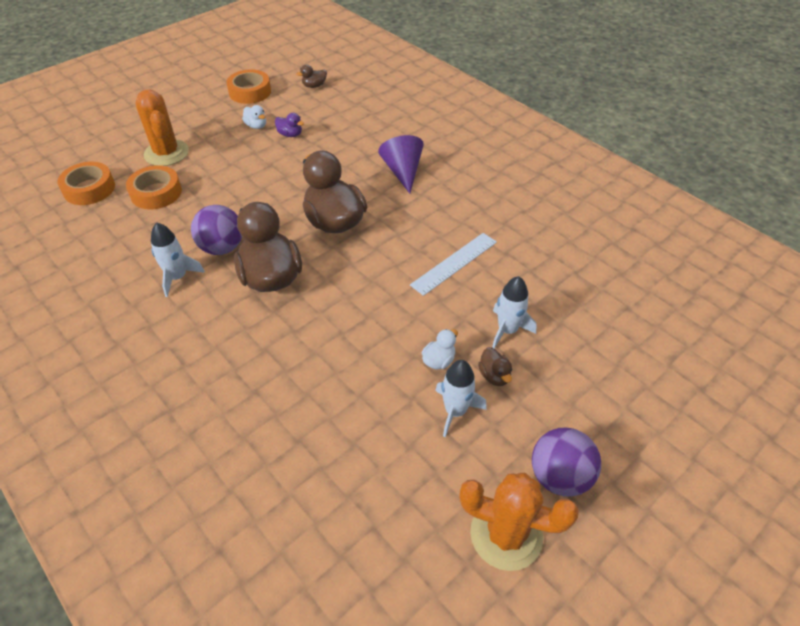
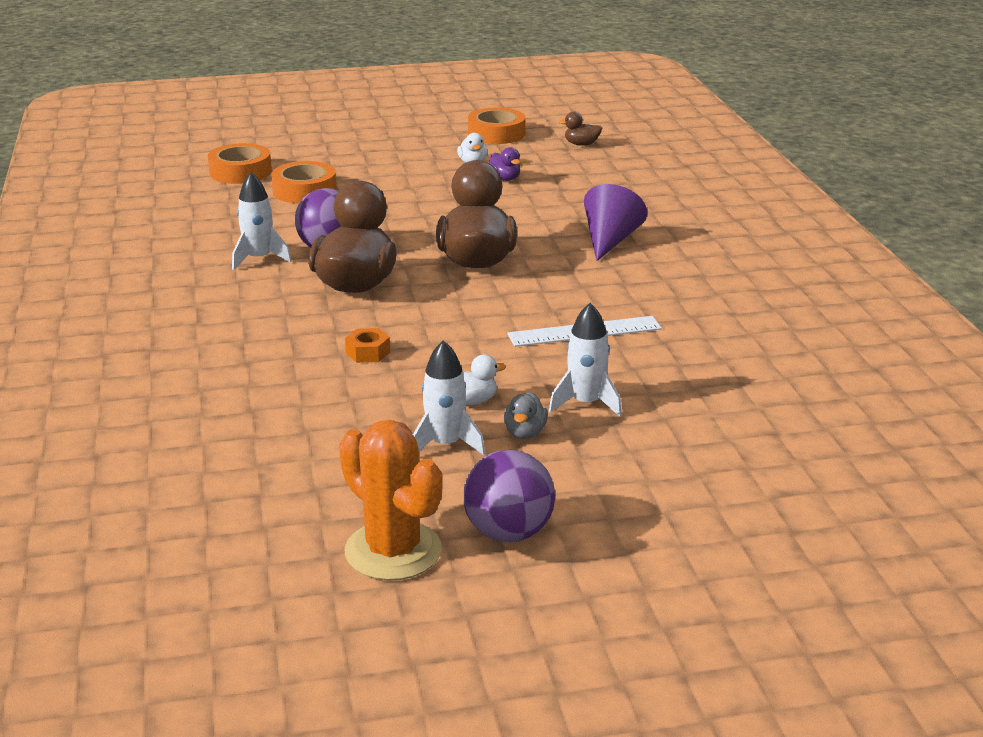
camera: 30 degrees right, 20 degrees down
(166, 153) = (348, 163): orange cactus -> none
(333, 343) = (368, 352): none -> orange nut
(494, 376) = (525, 433): brown duck -> grey duck

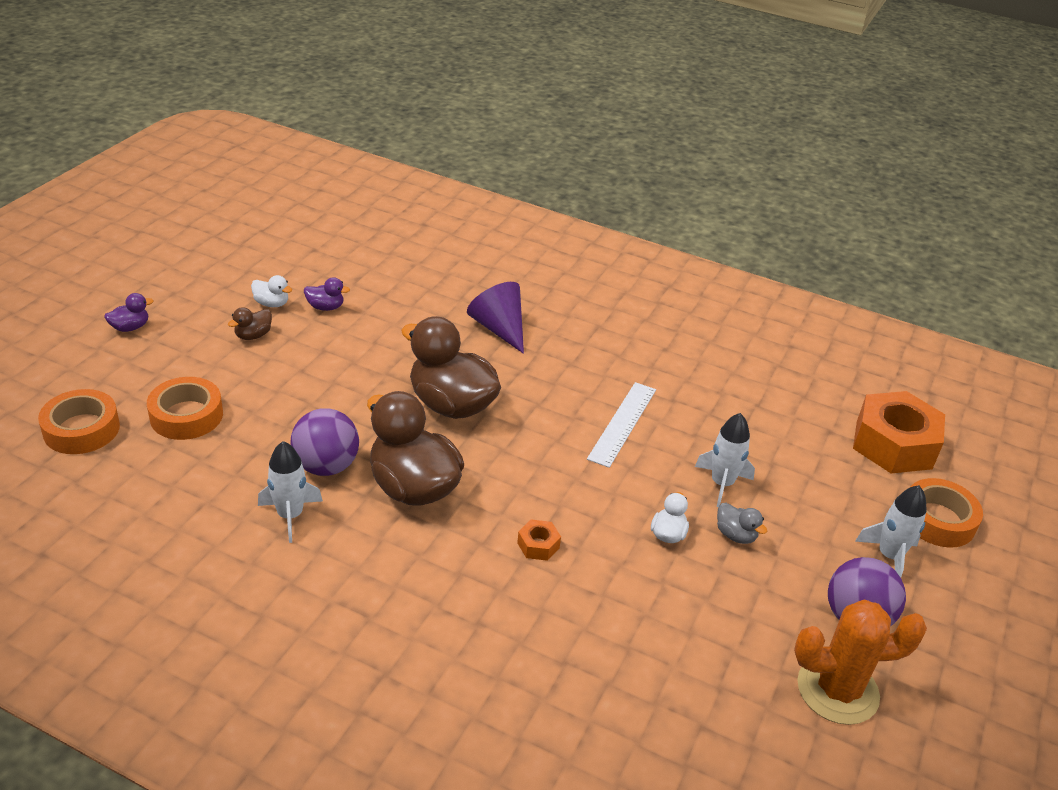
camera: 55 degrees left, 10 degrees up
(362, 141) = (130, 327): none -> purple duck
(445, 444) = (716, 583): white rocket -> white rocket (889, 556)
(496, 134) = (233, 260): orange tape -> orange tape (938, 520)
(581, 144) = (318, 239): brown duck -> brown duck (253, 335)
(826, 475) = (893, 444): none -> orange nut

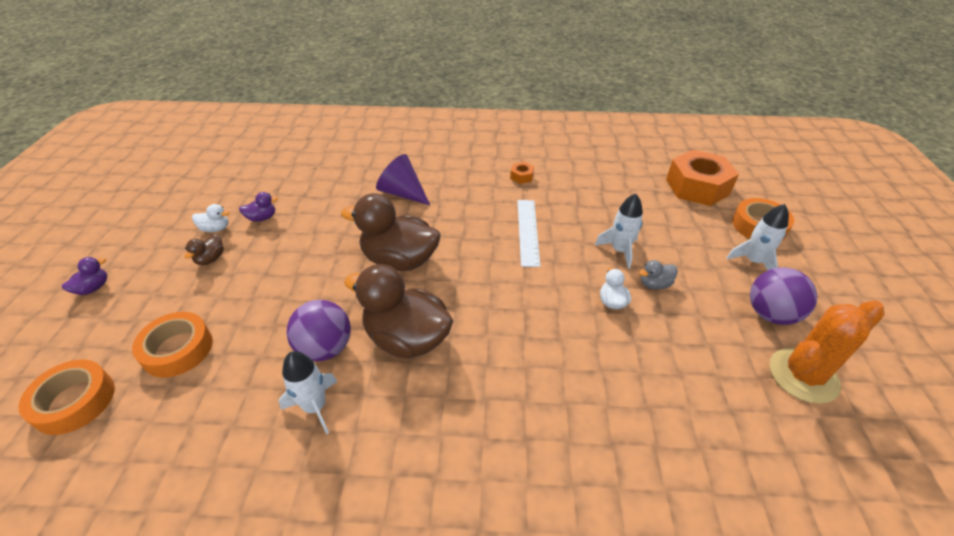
camera: 20 degrees left, 5 degrees up
(538, 545) = (529, 348): orange nut -> orange nut (521, 176)
(735, 535) = (654, 284): grey duck -> grey duck turned 135 degrees clockwise

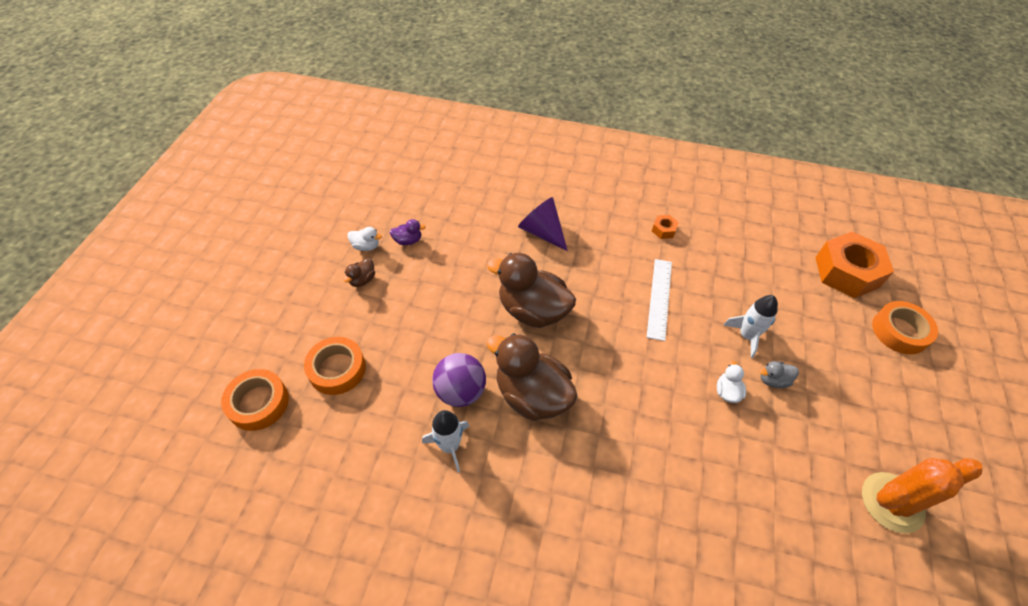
camera: 10 degrees right, 10 degrees up
(93, 288) = (264, 294): purple duck -> none
(753, 261) = (880, 372): white rocket -> none
(770, 314) = (880, 433): purple ball -> none

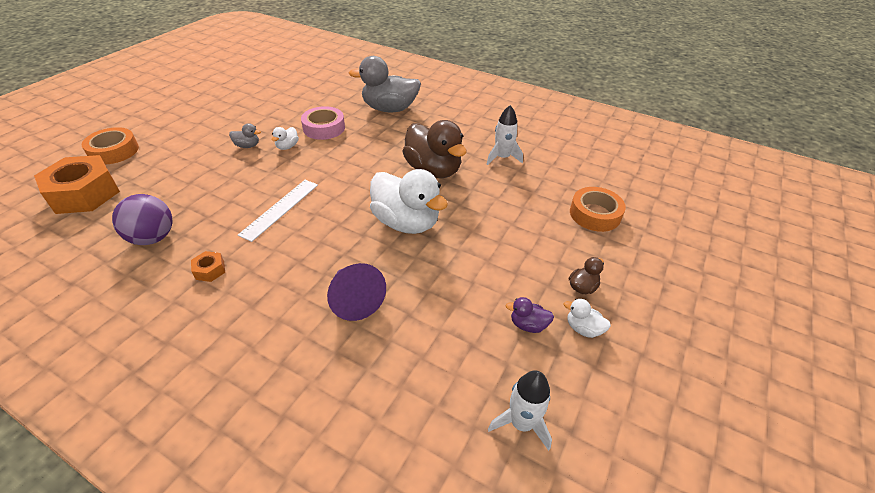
camera: 165 degrees left, 10 degrees down
(258, 403) = (657, 205): orange tape -> none
(460, 391) = (489, 182): purple ball -> purple ball (153, 238)
(532, 310) = (406, 222): brown duck -> white duck
(652, 530) = (389, 109): none -> grey duck
(712, 445) = (324, 128): none -> pink tape
(747, 336) = (235, 171): white rocket -> white rocket (521, 423)
(892, 502) = (246, 95): orange cactus -> none

